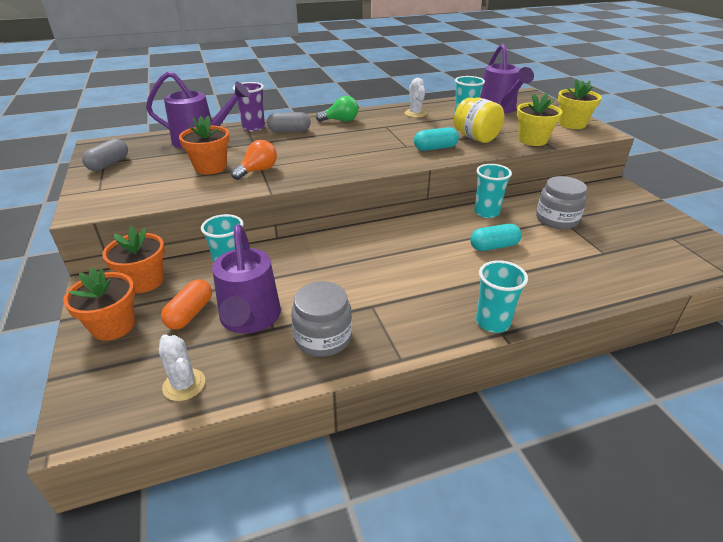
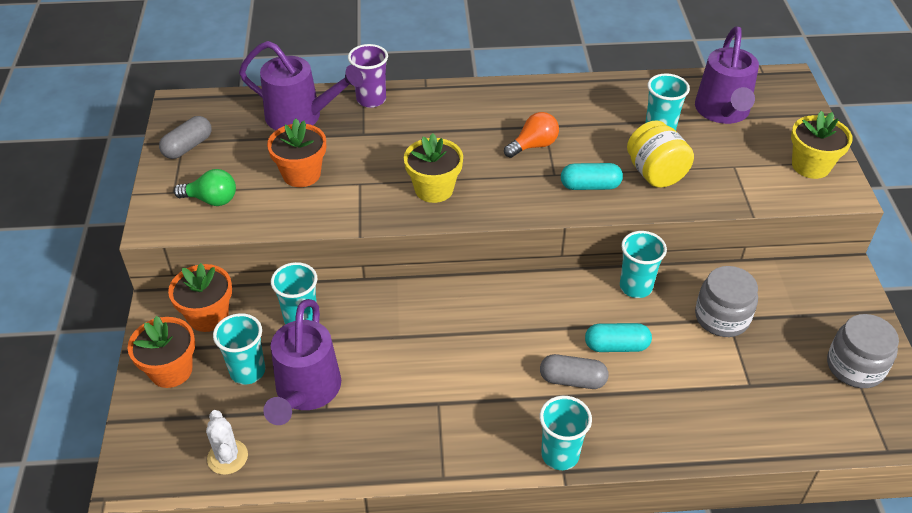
camera: 15 degrees right, 10 degrees up
(190, 313) = (247, 371): orange capsule -> turquoise cup
(258, 171) = (355, 191): orange light bulb -> orange light bulb (533, 145)
(289, 131) = (414, 115): grey capsule -> grey capsule (572, 380)
(323, 338) = (373, 433): grey jar -> grey jar (855, 367)
(340, 120) = (488, 103): green light bulb -> green light bulb (211, 200)
(415, 114) = (597, 104): white cactus -> none
(532, 140) = (731, 192): yellow flower pot -> yellow flower pot (434, 189)

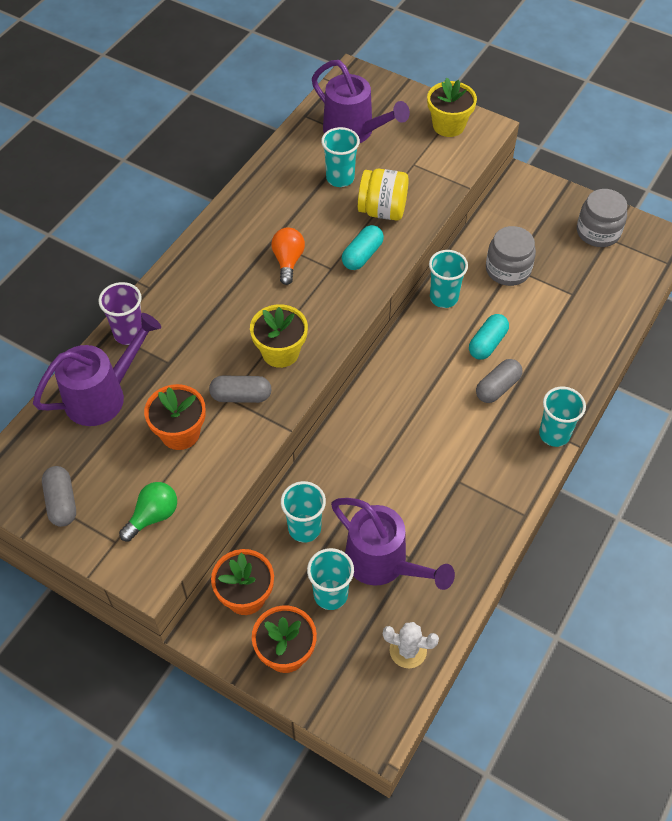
camera: 55 degrees left, 10 degrees up
(367, 189) = (241, 396): none -> grey capsule

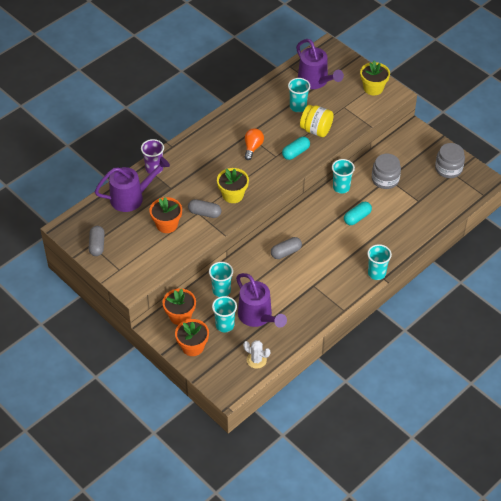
camera: 15 degrees right, 5 degrees down
(153, 516) = (141, 262): green light bulb -> none
(497, 387) = (354, 242): grey capsule -> grey capsule (286, 252)

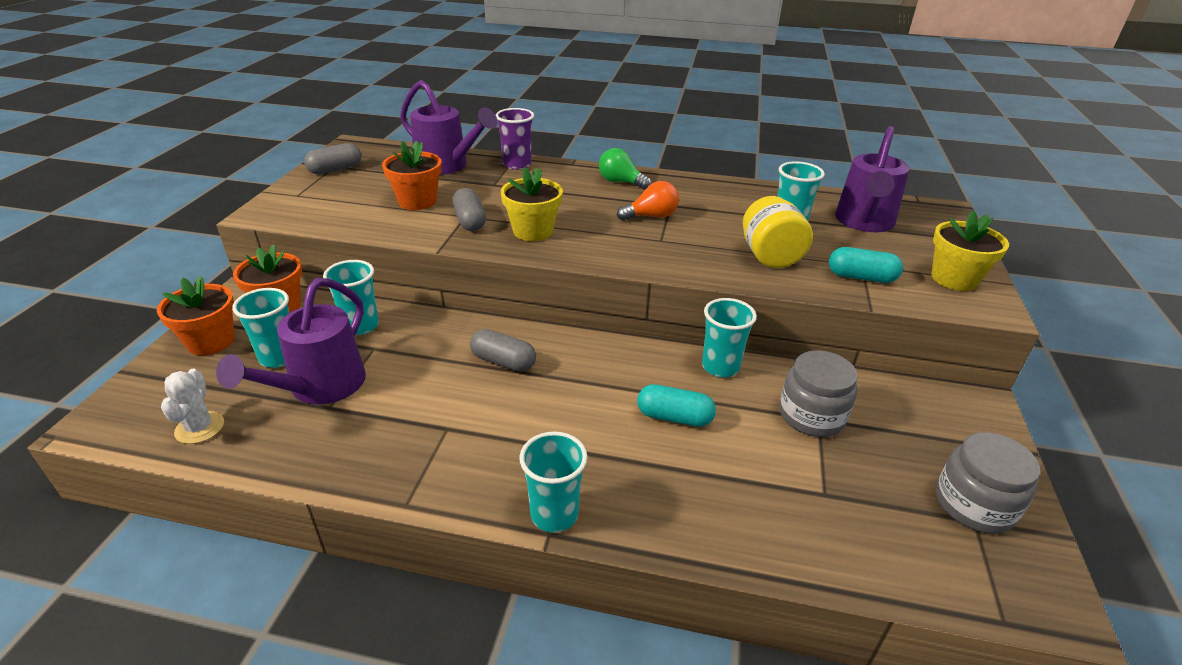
camera: 55 degrees right, 15 degrees down
(209, 139) = (621, 182): none -> green light bulb
(295, 152) = (694, 254): turquoise capsule -> turquoise capsule (861, 277)

